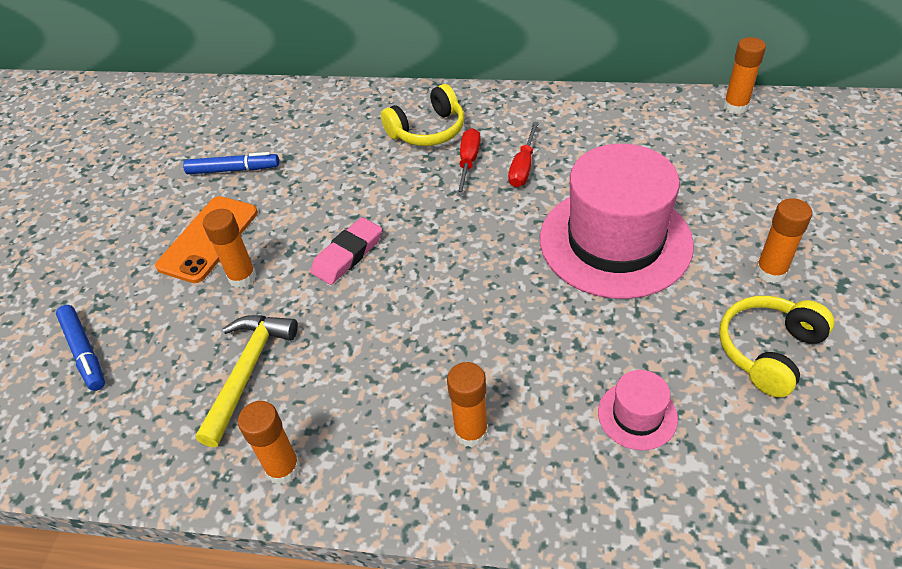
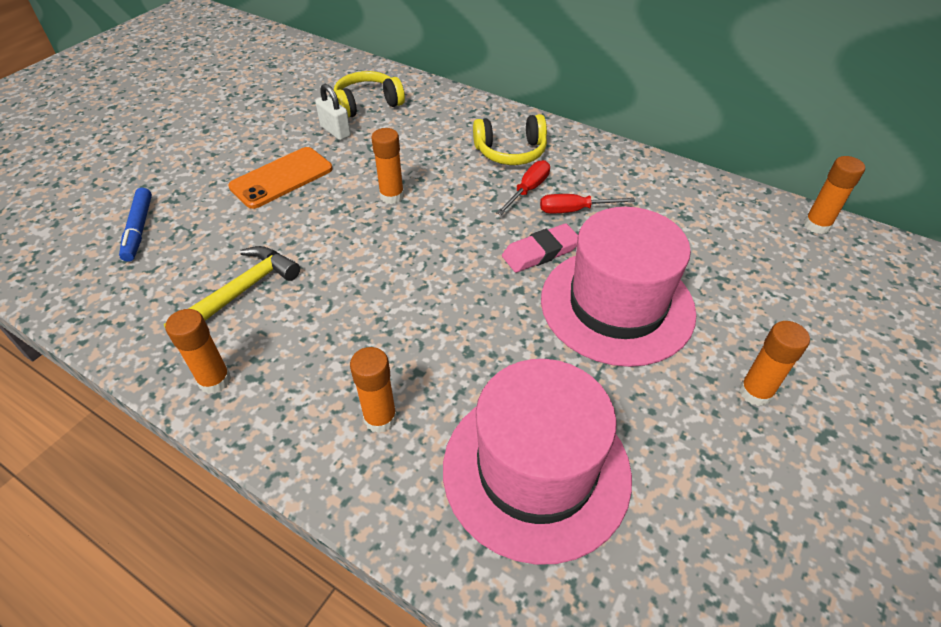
camera: 20 degrees right, 0 degrees up
(233, 170) = (335, 131): blue marker -> white padlock
(242, 277) = (286, 217): orange glue stick -> orange glue stick (392, 196)
(348, 255) = (378, 229): pink eraser -> pink eraser (540, 252)
(523, 167) = (574, 210): red screwdriver -> red screwdriver turned 45 degrees clockwise
(637, 415) = (536, 470): pink hat -> pink hat, size x2.33
(768, 351) = (704, 466): yellow headphones -> yellow headphones (367, 104)

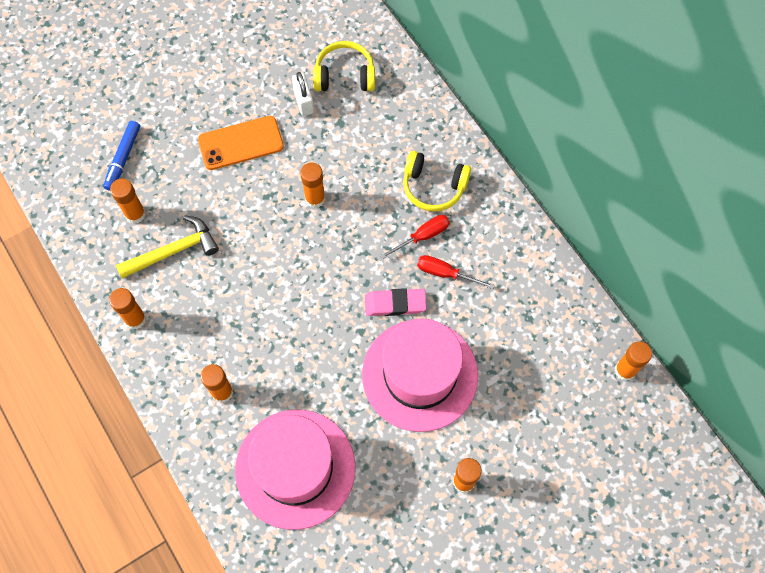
camera: 25 degrees right, 20 degrees up
(174, 274) = (135, 214): none -> orange glue stick

